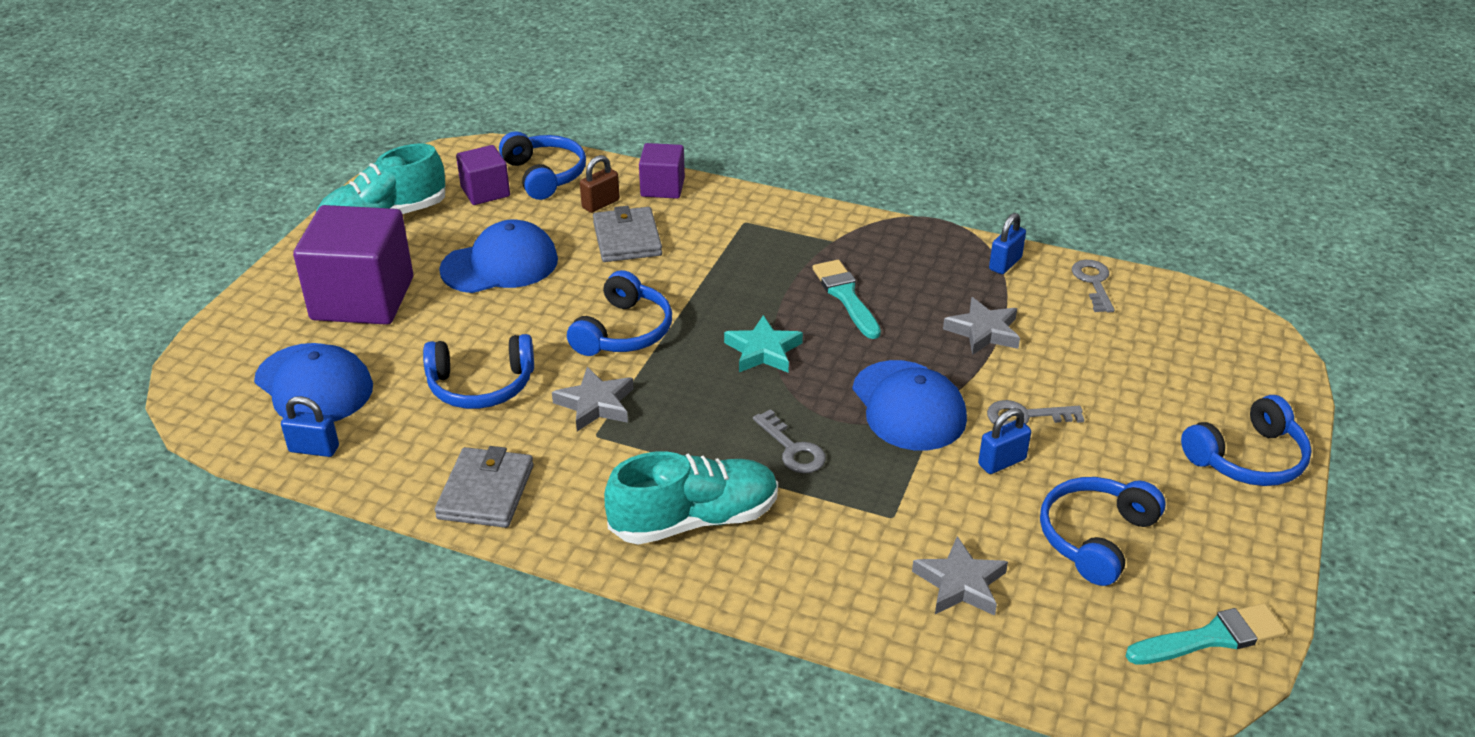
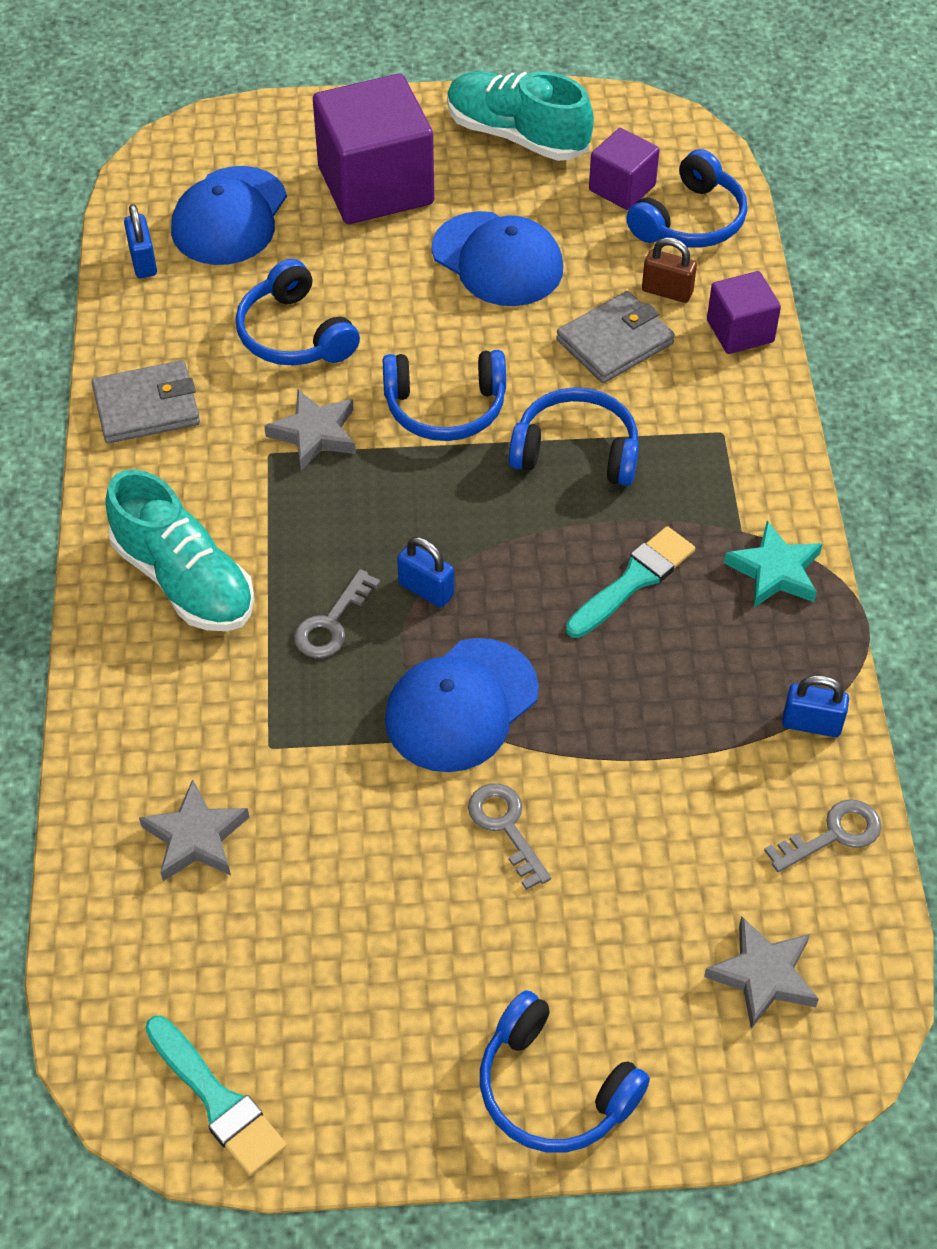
camera: 65 degrees right, 15 degrees up
(763, 351) = (483, 539): turquoise star -> turquoise star (775, 571)
(983, 331) = (648, 740): grey star -> grey star (763, 975)
(1002, 462) = (410, 824): blue padlock -> blue padlock (426, 589)
(1095, 537) = (327, 949): blue headphones -> blue headphones (576, 451)

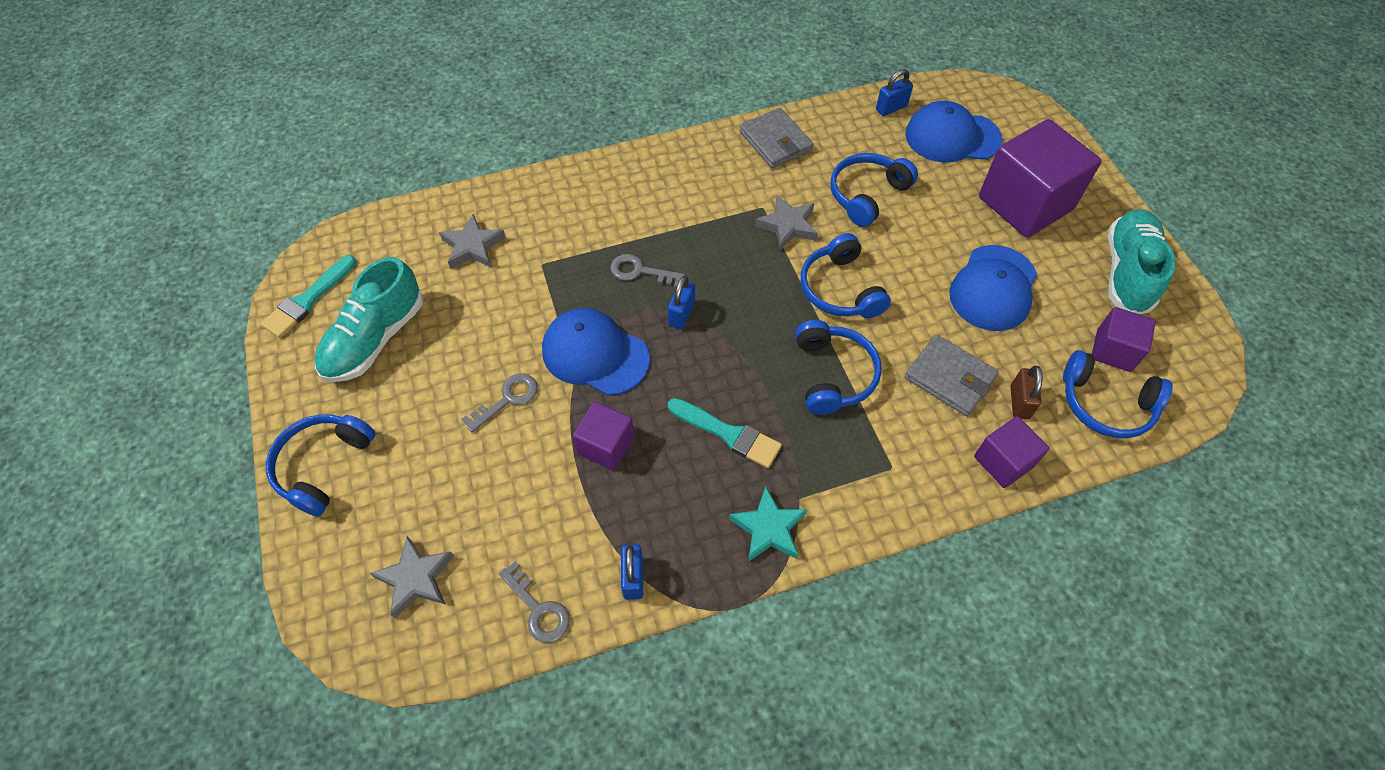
camera: 75 degrees right, 5 degrees up
(184, 580) = (651, 193): turquoise shoe -> turquoise shoe (375, 339)
(615, 719) = (606, 446): none -> purple cube

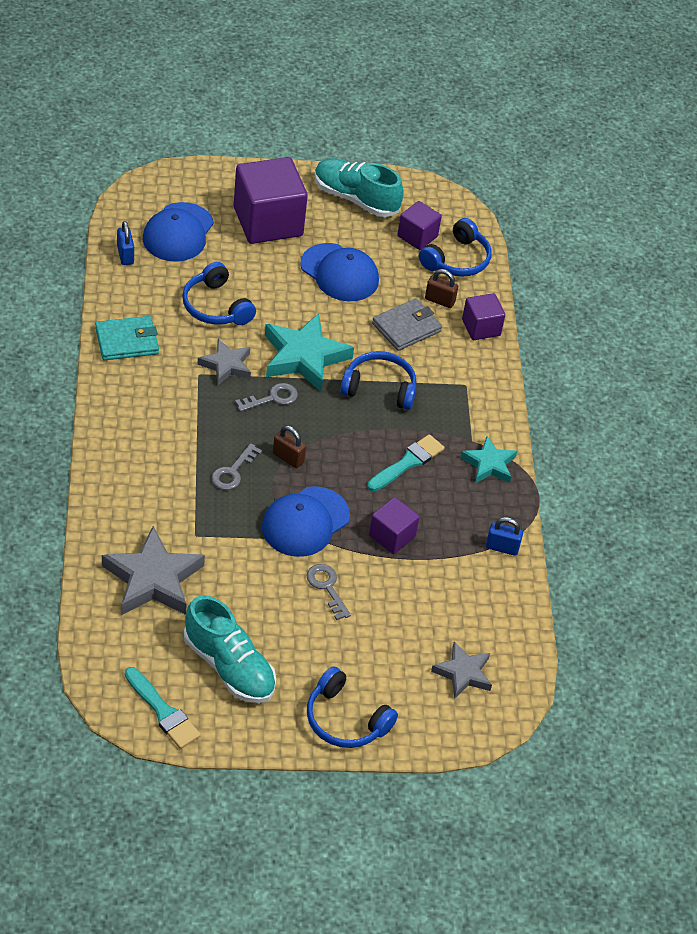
camera: 80 degrees left, 10 degrees down
(473, 246) = (153, 579): grey star -> grey star, size x1.68
(538, 609) = (508, 605): grey key -> grey key (272, 398)
(681, 314) = (288, 458): blue padlock -> brown padlock
(775, 141) = (127, 341): grey wallet -> turquoise wallet
(840, 289) = (304, 357): blue headphones -> turquoise star

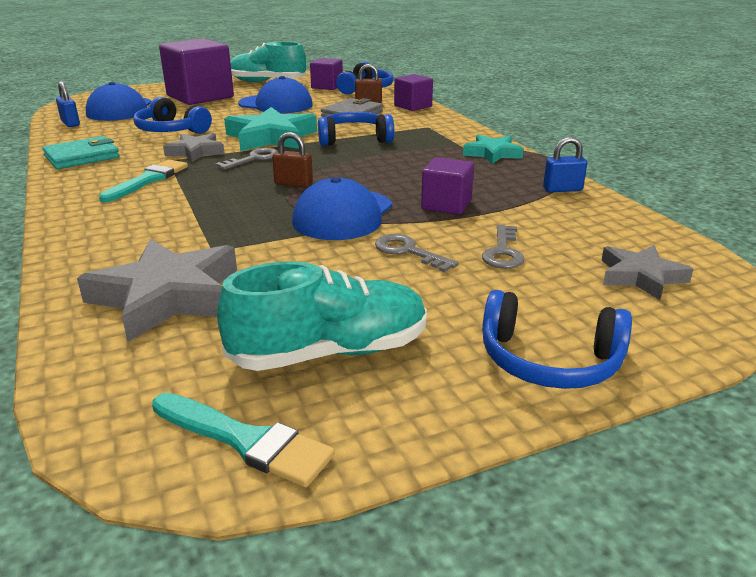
camera: 15 degrees left, 20 degrees down
(229, 667) = (330, 352): turquoise shoe -> turquoise shoe turned 45 degrees counterclockwise
(233, 472) = (236, 202): grey key -> grey key (503, 252)
(407, 463) = (417, 165): turquoise brush -> turquoise brush (148, 180)

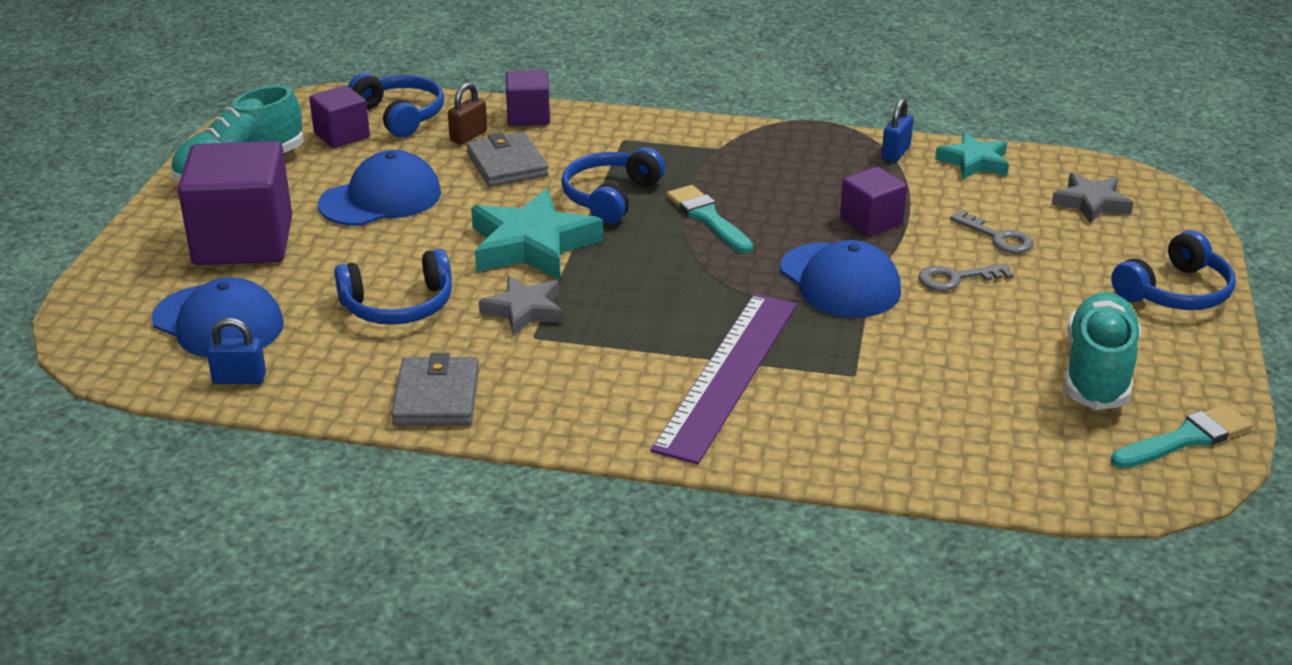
camera: 55 degrees left, 5 degrees up
(82, 157) = (436, 397): turquoise wallet -> grey wallet
(148, 180) = (597, 367): turquoise brush -> turquoise brush (708, 218)
(167, 296) = (937, 422): grey star -> none
(172, 213) = (728, 374): none -> purple ruler
(254, 159) = (603, 279): grey key -> none
(293, 184) = (720, 280): brown padlock -> none
(492, 153) = (761, 142): turquoise star -> turquoise star (974, 162)

